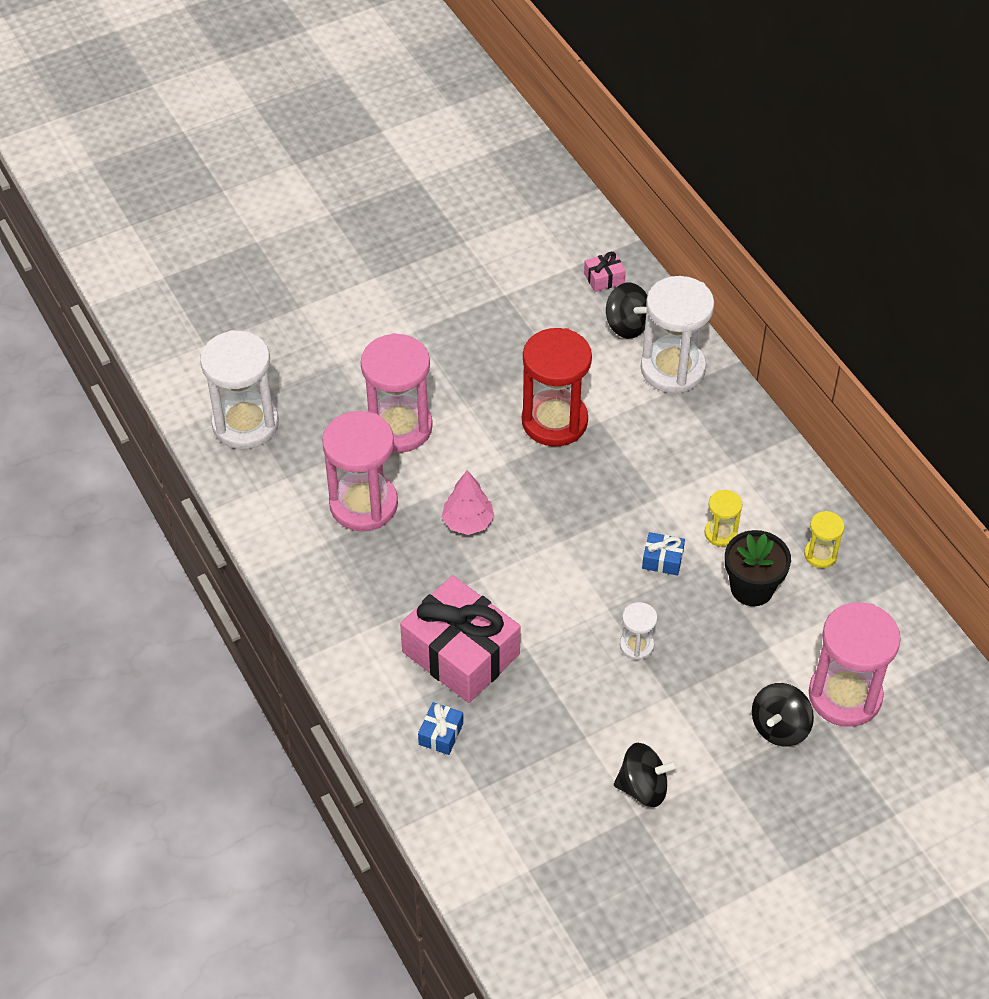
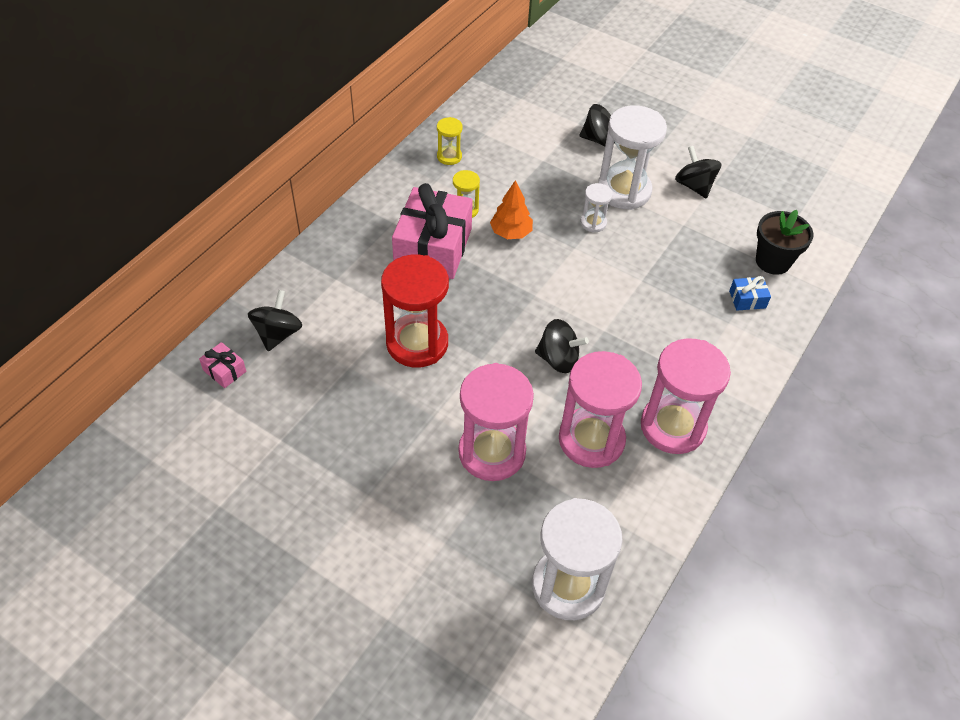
camera: 120 degrees left, 0 degrees up
(461, 653) = (676, 315): pink gift -> pink gift (433, 247)
(468, 522) = (558, 359): pink tree -> black spinning top
(662, 560) = (511, 233): blue gift -> orange tree
(672, 369) = (314, 287): white hourglass -> white hourglass (624, 191)
(752, 588) = (502, 181): black flower pot -> black flower pot (773, 261)
(845, 696) = (553, 119): pink hourglass -> pink hourglass (672, 426)

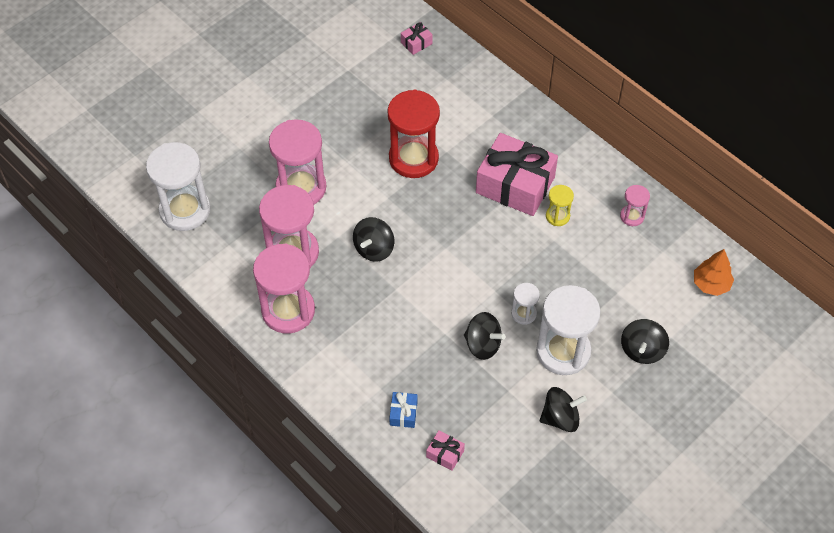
camera: 105 degrees right, 5 degrees up
(278, 334) = (443, 75): black spinning top -> black spinning top (482, 344)
(449, 156) = (632, 216): yellow hourglass -> pink hourglass
(511, 233) = (522, 245): orange tree -> orange tree (711, 284)
(773, 261) = (445, 454): black flower pot -> pink gift

